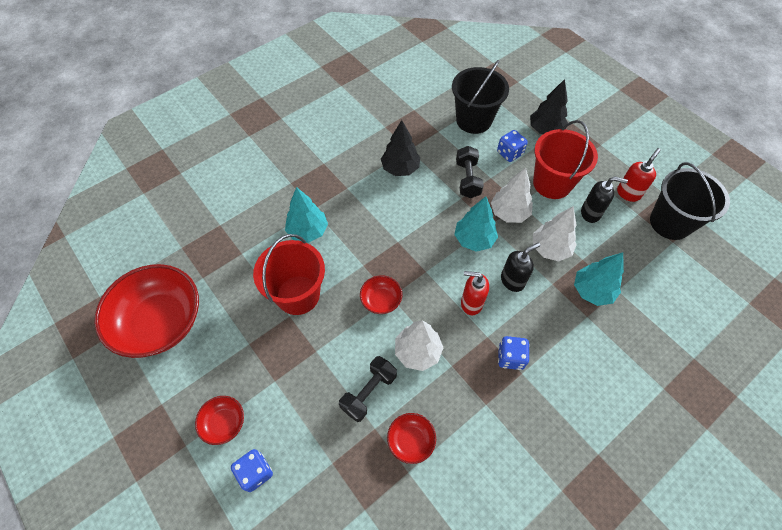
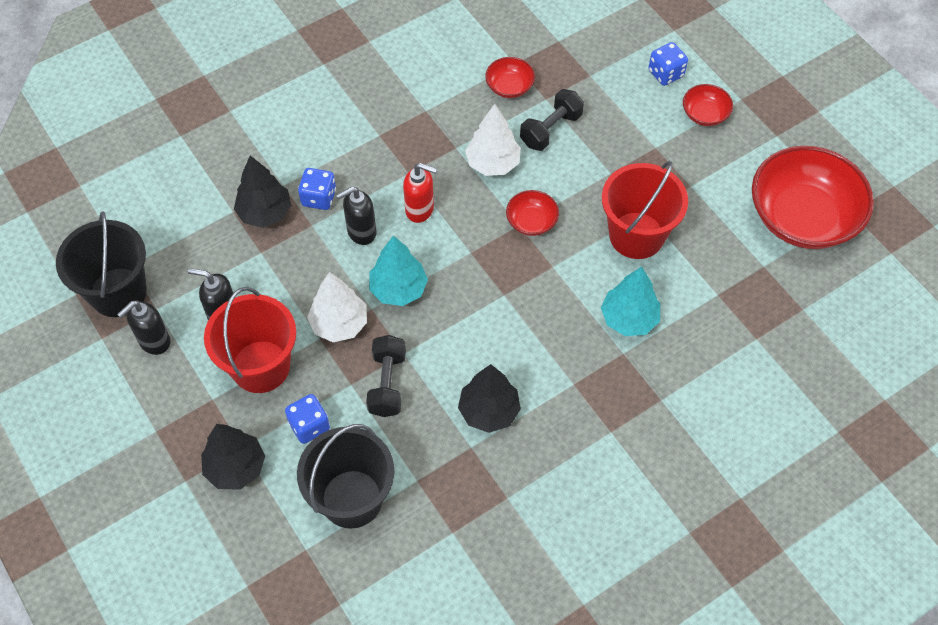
camera: 175 degrees left, 0 degrees up
(510, 357) = (387, 150): blue dice -> blue dice (319, 198)
(550, 249) = (299, 269): white tree -> none
(592, 291) = (265, 213): turquoise tree -> black tree
(628, 193) = (154, 341): red soap dispenser -> black soap dispenser

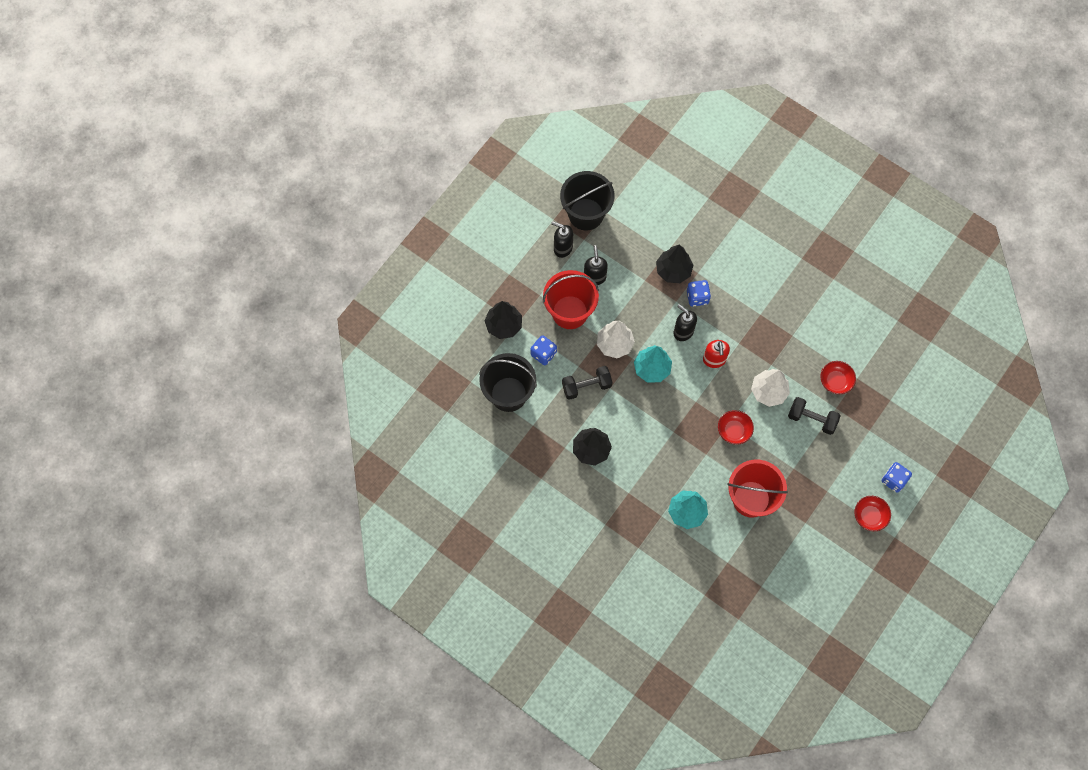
camera: 70 degrees right, 10 degrees up
(802, 217) = (811, 602): red bowl -> none

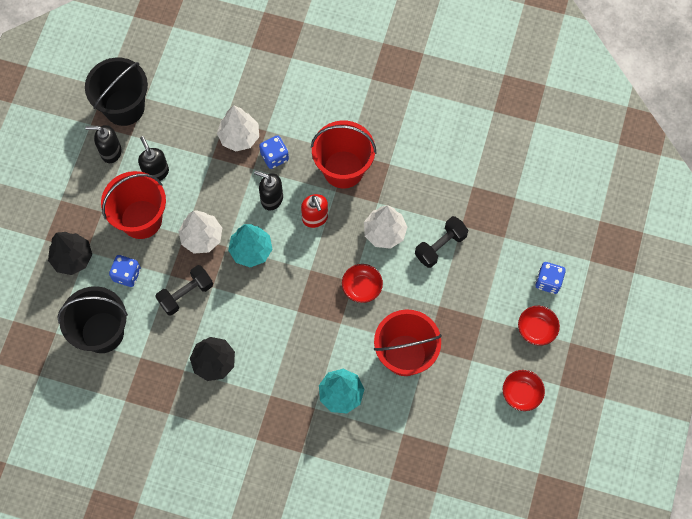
camera: 20 degrees left, 0 degrees up
(673, 270) = (239, 137): black tree -> white tree
(752, 327) = (343, 169): none -> red bucket
(812, 419) = (440, 246): black dumbbell -> black dumbbell turned 45 degrees counterclockwise
(835, 381) = (451, 197): red bowl -> red bowl (521, 393)

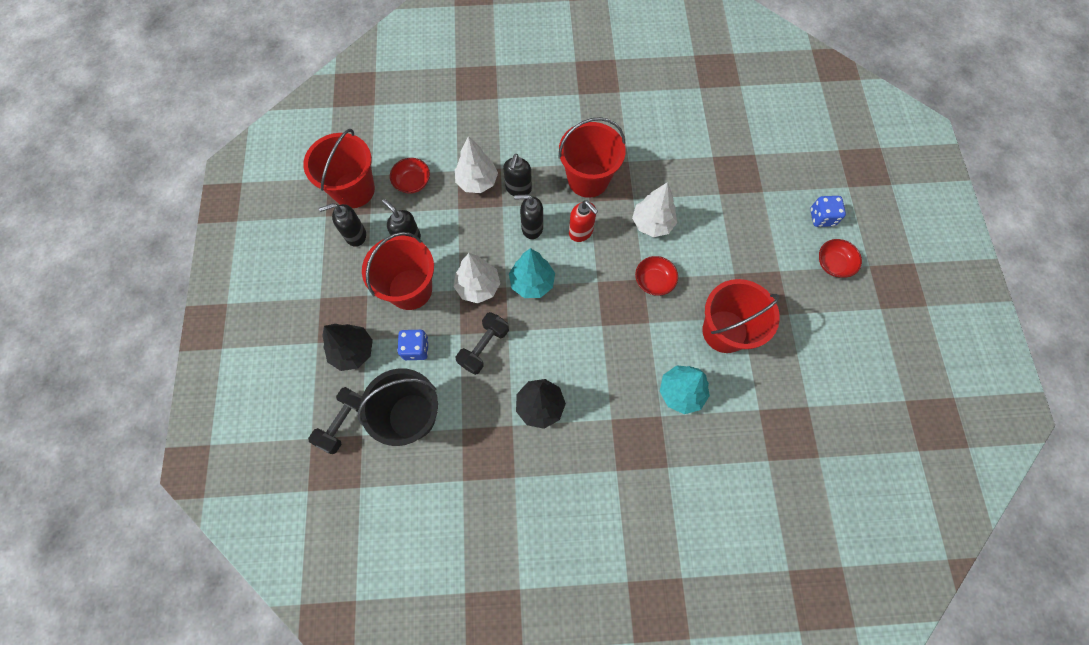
camera: 20 degrees left, 0 degrees up
(124, 107) = (354, 190): black bucket -> red bucket
(274, 157) = (518, 189): blue dice -> black soap dispenser
(440, 246) = (709, 218): black dumbbell -> black dumbbell (343, 422)
(521, 393) = (850, 328): red bowl -> red bowl (412, 182)

